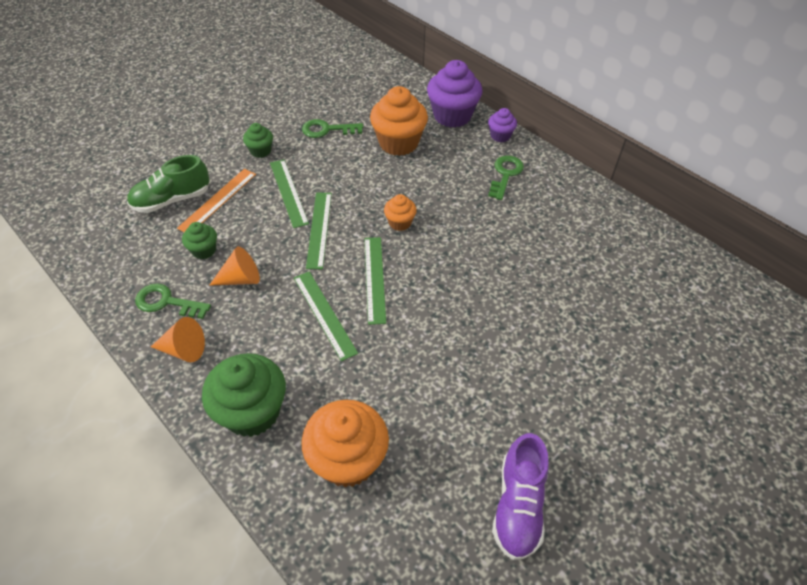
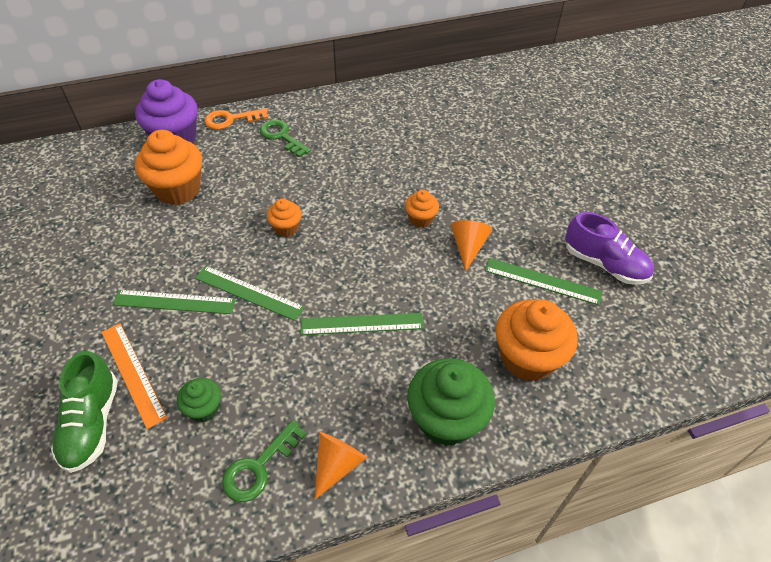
camera: 65 degrees left, 0 degrees up
(241, 279) = (271, 383): orange cone -> orange cone (468, 247)
(260, 151) = (84, 308): green cupcake -> none
(327, 130) = (105, 237): green key -> none
(374, 279) = (342, 271): green ruler -> green ruler (542, 281)
(473, 313) = (420, 219): none -> orange cupcake
(500, 136) = (231, 120): purple cupcake -> orange key

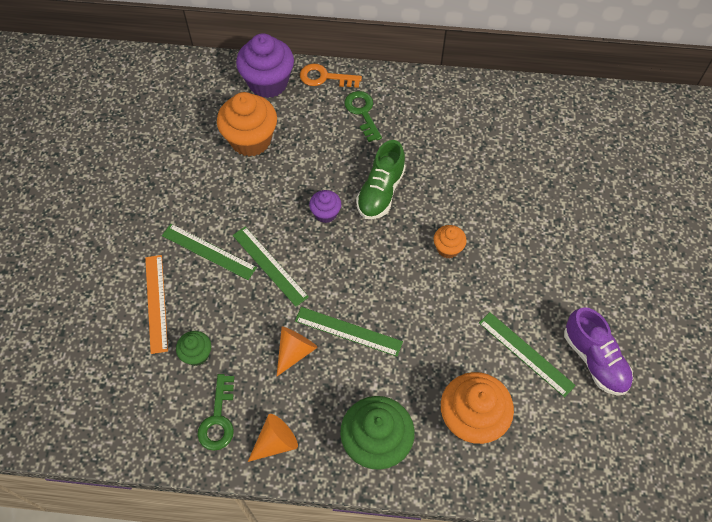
camera: 25 degrees right, 10 degrees up
(92, 423) = (114, 332): green shoe -> green shoe (380, 192)
(259, 467) = (218, 419): green key -> green key turned 60 degrees counterclockwise
(286, 228) = (325, 213): orange cupcake -> purple cupcake
(468, 247) = (476, 293): orange cone -> orange cone (295, 351)

